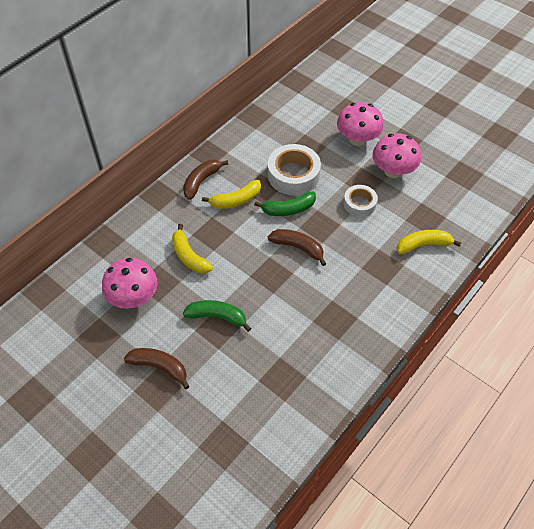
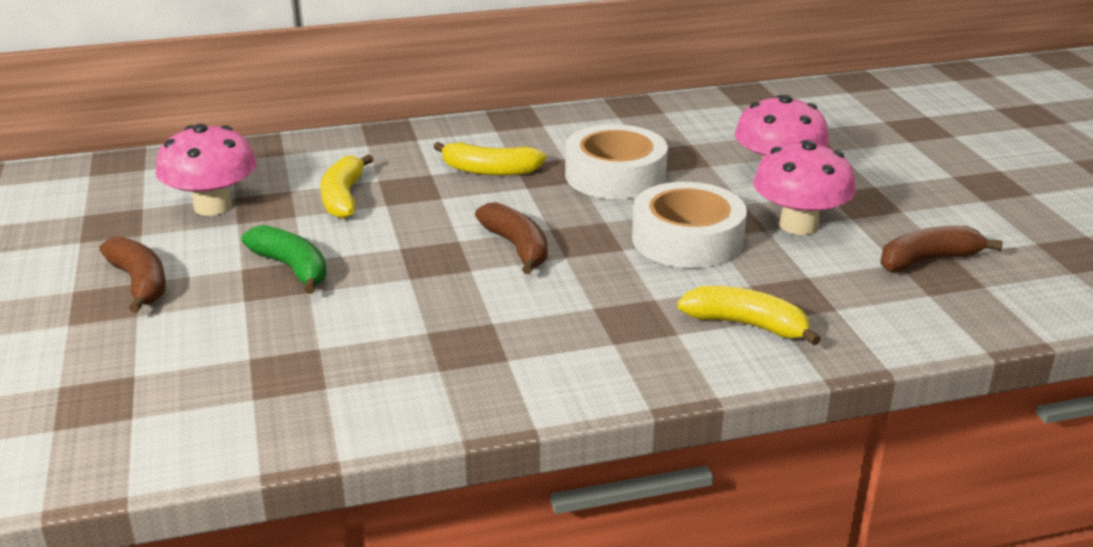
camera: 35 degrees right, 25 degrees down
(201, 181) = (465, 138): brown banana -> brown banana (928, 260)
(288, 209) = (558, 205): green banana -> none
(359, 204) = (687, 239): white tape -> white tape, size x1.65

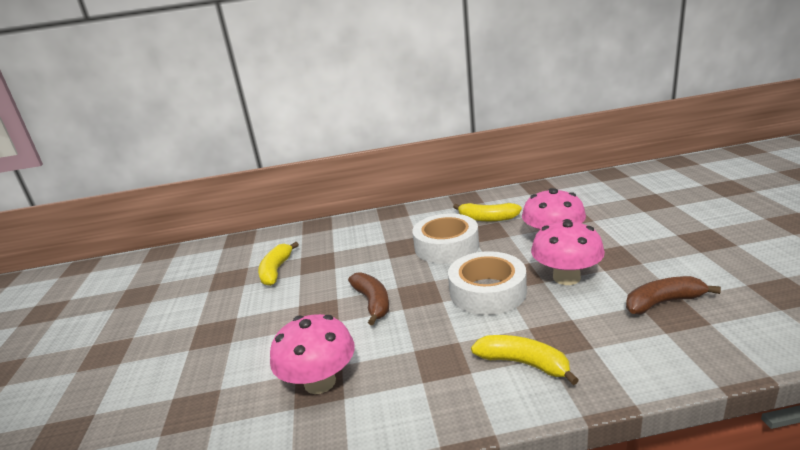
camera: 10 degrees right, 5 degrees down
(140, 283) = (132, 338): brown banana -> none
(213, 206) = (199, 280): pink mushroom -> pink mushroom (320, 382)
(292, 268) = (227, 324): green banana -> none
(489, 170) = (369, 247): yellow banana -> yellow banana (487, 218)

